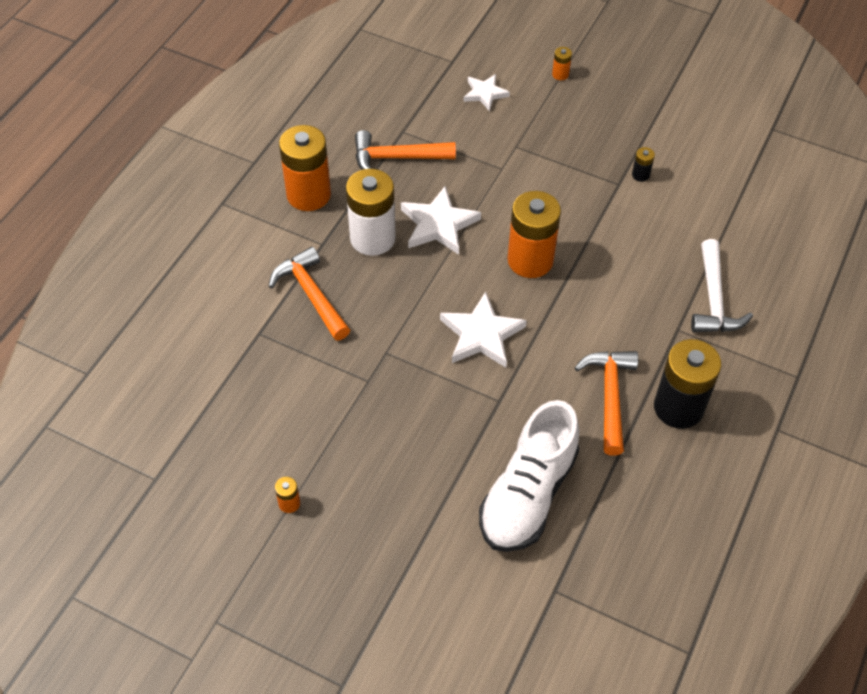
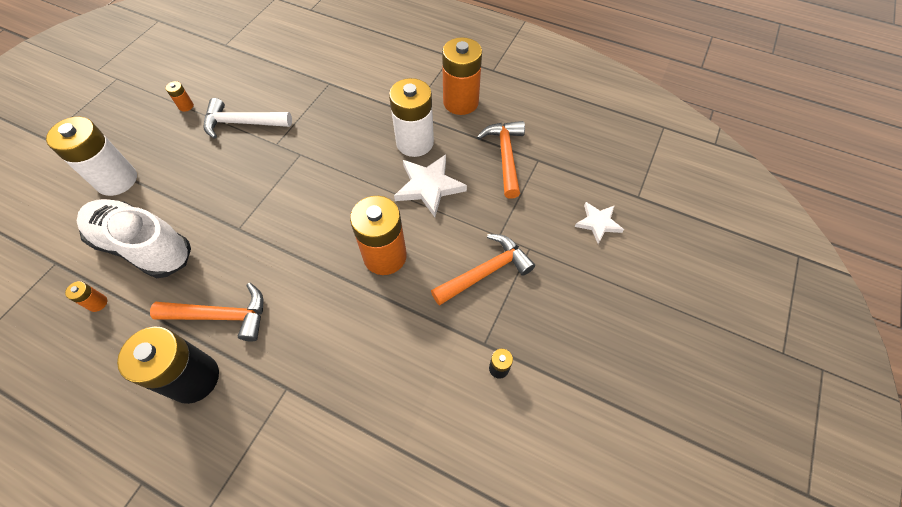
camera: 90 degrees right, 5 degrees up
(311, 294) = (361, 108): orange hammer -> orange hammer (486, 271)
(425, 557) = (117, 180): none -> white battery
(481, 334) = (307, 217): white star -> none
(560, 74) = (641, 293): orange battery -> orange battery (97, 303)
(714, 300) = (319, 432): white hammer -> white hammer (242, 123)

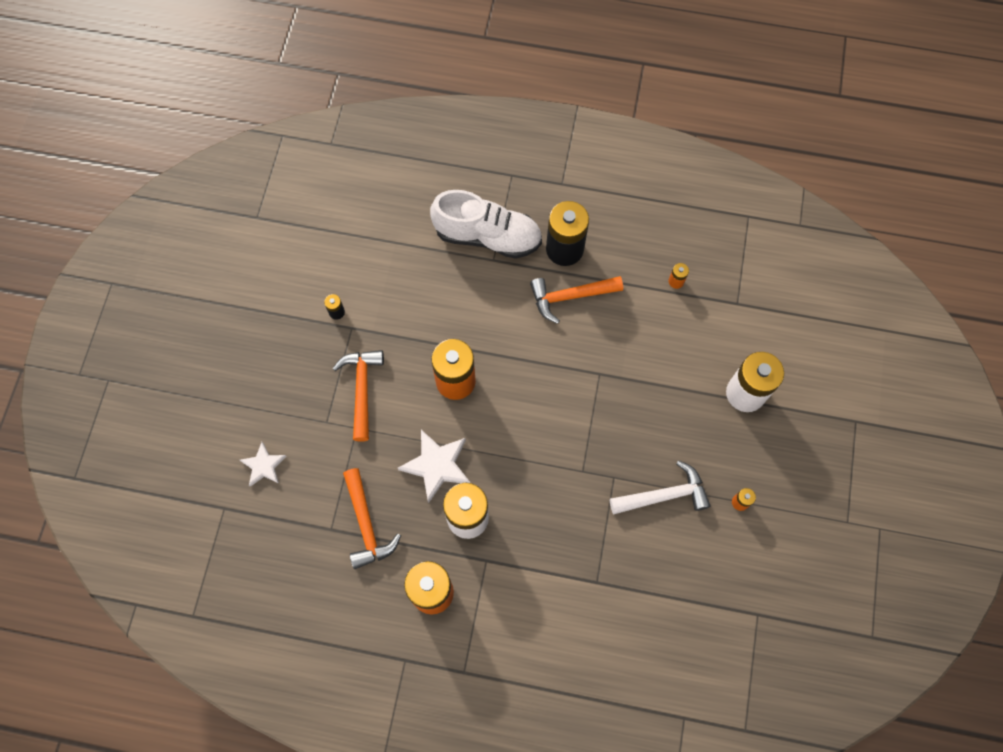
camera: 165 degrees right, 10 degrees up
(144, 247) = (672, 336): white shoe -> white shoe (488, 236)
(486, 271) = (362, 389): orange hammer -> orange hammer turned 135 degrees clockwise

